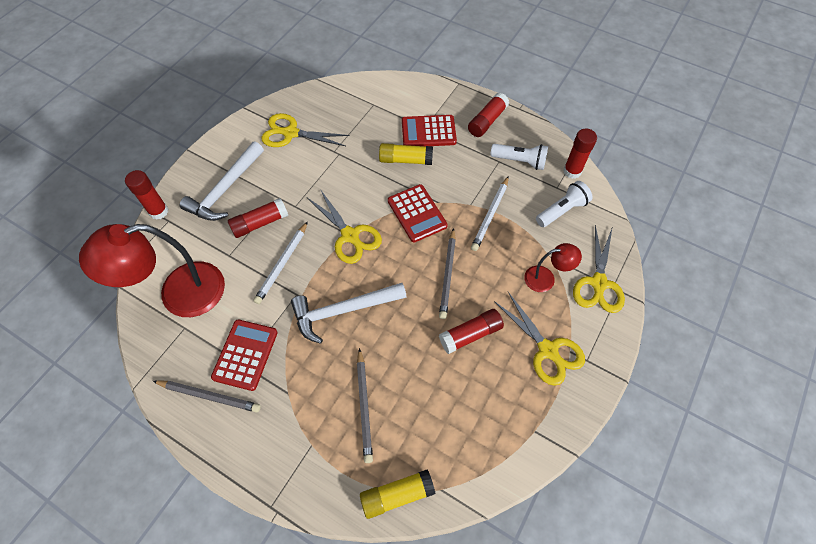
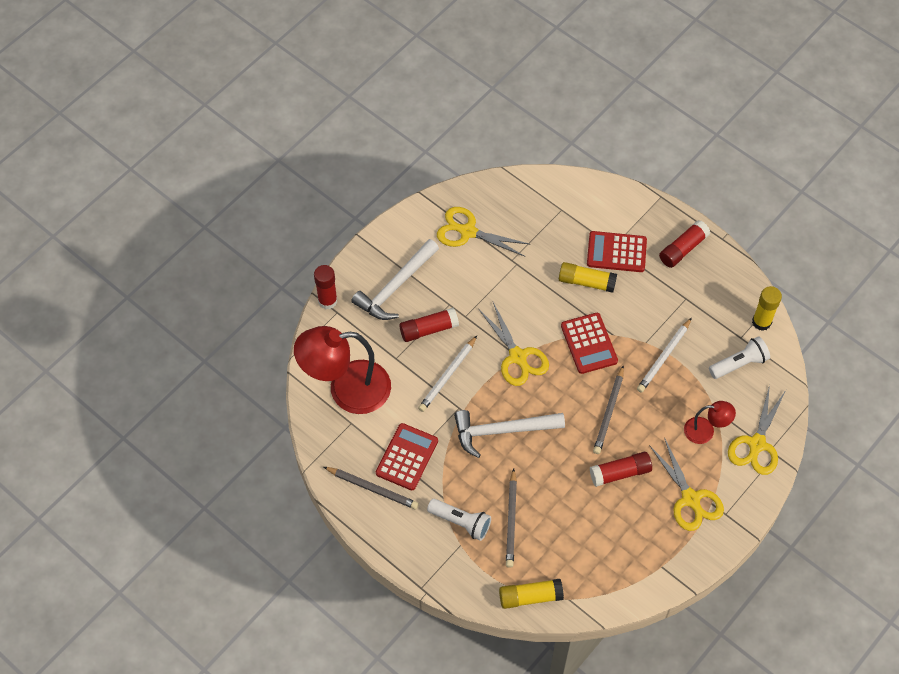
camera: 10 degrees right, 0 degrees up
(519, 161) = (708, 302): white flashlight -> white flashlight (461, 522)
(572, 171) = (761, 322): red glue stick -> yellow glue stick

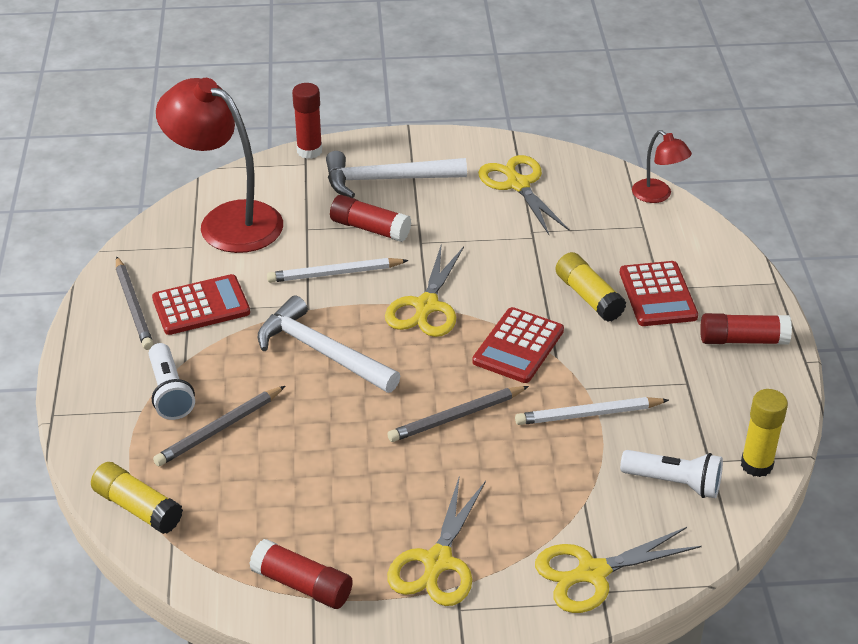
camera: 45 degrees right, 20 degrees down
(616, 252) = (658, 295): red calculator -> red calculator turned 150 degrees counterclockwise
(620, 473) = (392, 477): red glue stick -> red glue stick (302, 585)
(705, 431) = (545, 513): red lamp -> red lamp (657, 195)

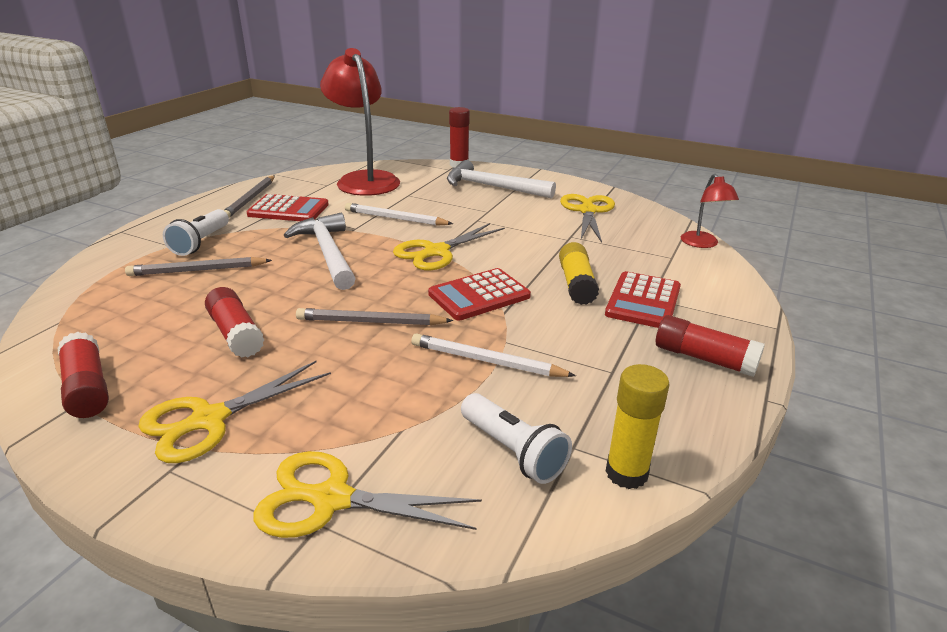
camera: 30 degrees right, 10 degrees down
(137, 507) = (77, 293): yellow glue stick -> none
(370, 228) = (450, 205): red glue stick -> red glue stick (236, 334)

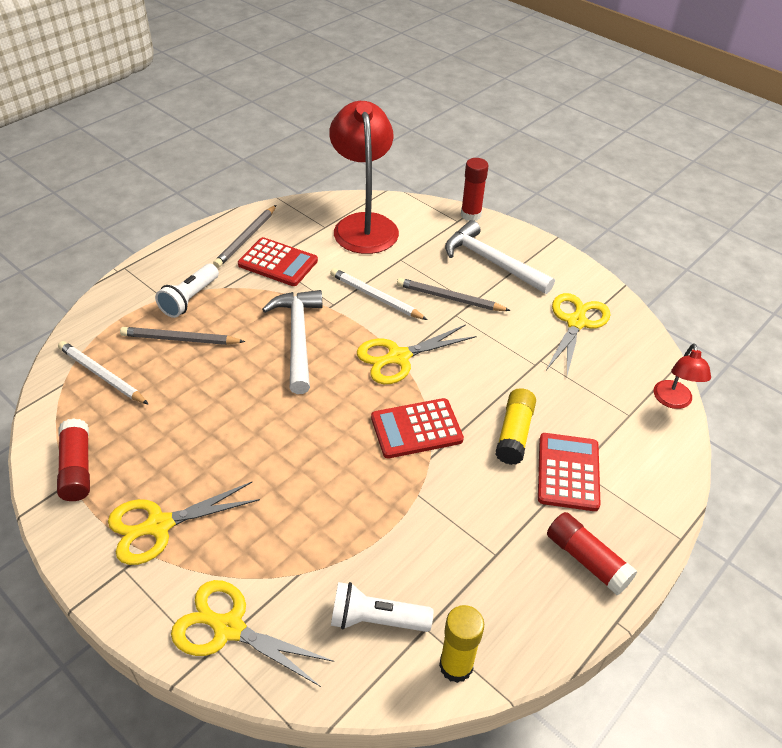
camera: 15 degrees right, 15 degrees up
(236, 334) = (197, 431): red glue stick -> none
(370, 322) = (310, 442): grey pencil -> grey pencil (449, 298)
(486, 361) = (392, 515): white pencil -> white pencil (102, 375)
(513, 451) = (376, 619): white flashlight -> white flashlight turned 120 degrees clockwise
(643, 301) = (568, 472): red calculator -> red calculator turned 150 degrees clockwise

